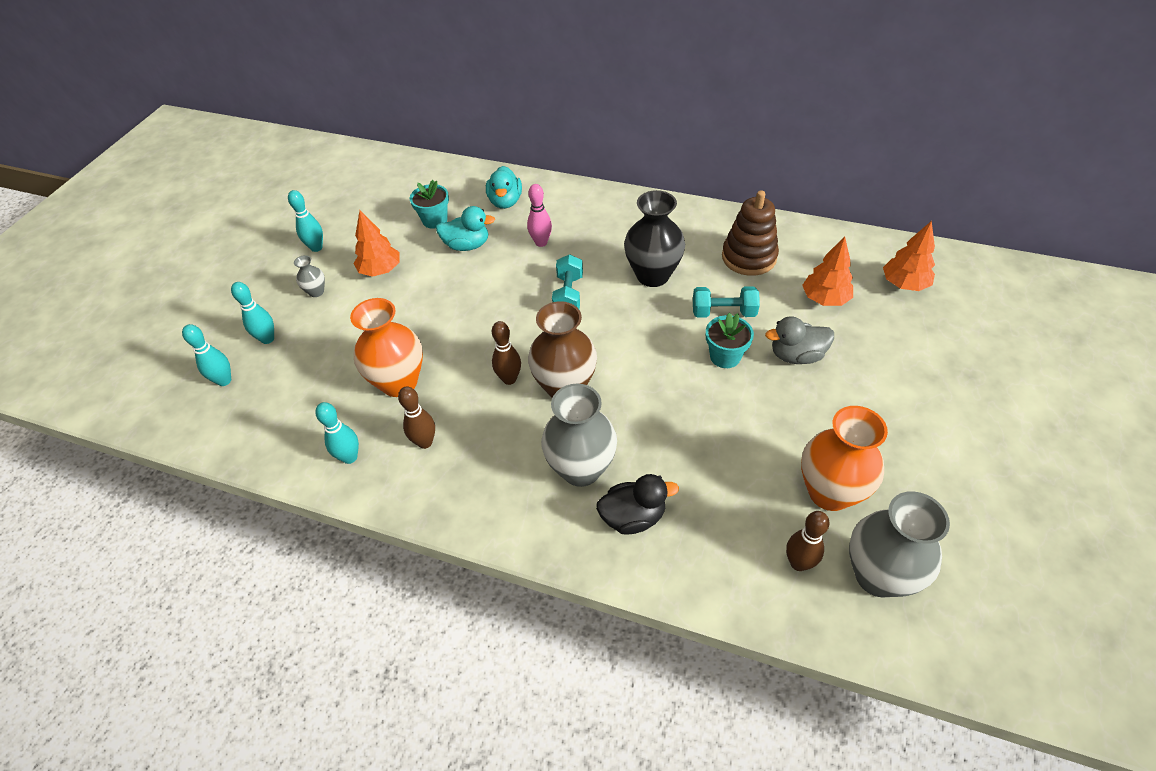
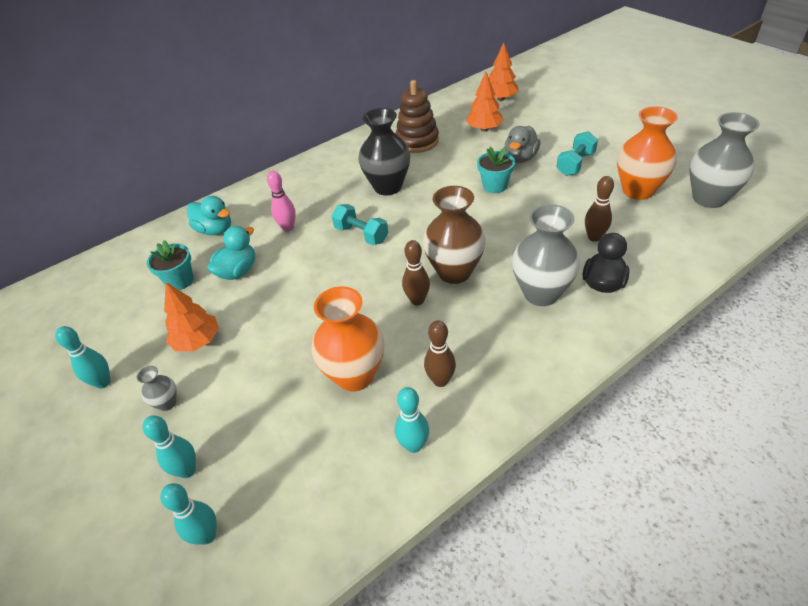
camera: 55 degrees left, 5 degrees down
(723, 312) = (455, 171): turquoise dumbbell -> turquoise dumbbell (575, 164)
(798, 563) = (683, 224): brown bowling pin -> brown bowling pin (594, 237)

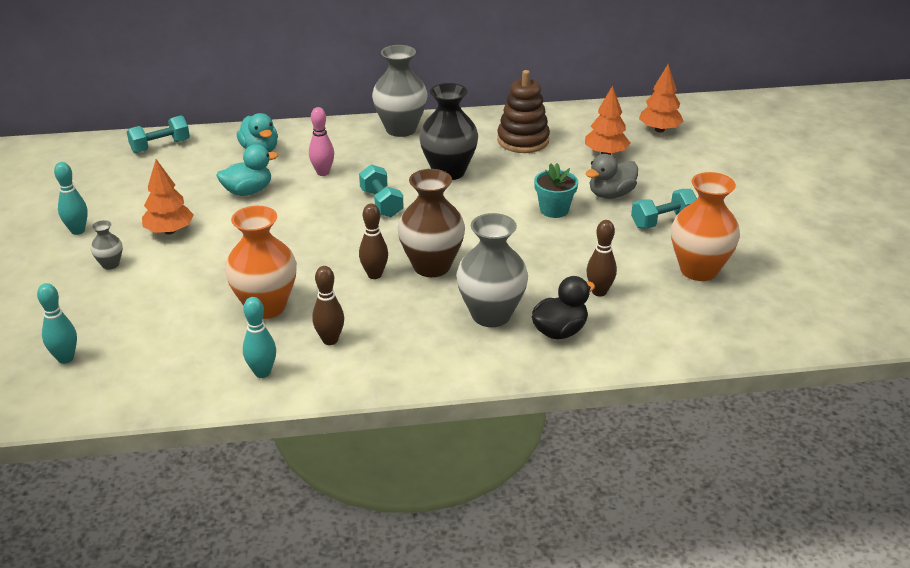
camera: 25 degrees right, 10 degrees down
(118, 262) = (160, 146): none -> turquoise dumbbell
(180, 281) = (196, 180): turquoise flower pot -> none
(187, 470) = (87, 314): turquoise bowling pin -> none
(709, 198) = (768, 306): grey vase -> grey vase (401, 129)

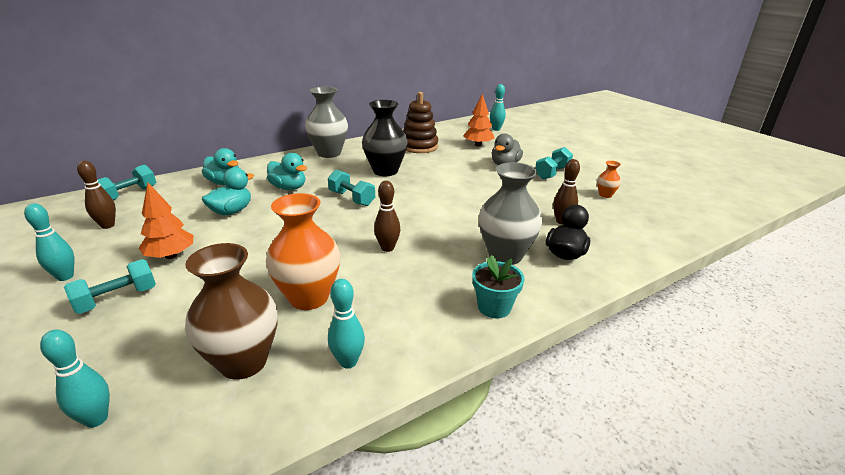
camera: 25 degrees left, 5 degrees down
(110, 264) = (117, 299): grey vase -> turquoise dumbbell
(323, 172) = (289, 188): pink bowling pin -> turquoise duck
(330, 340) = (391, 311): brown bowling pin -> brown bowling pin (107, 225)
(431, 266) = (428, 232): brown vase -> brown vase (243, 362)
(554, 210) = (479, 179): turquoise flower pot -> turquoise flower pot (494, 307)
(659, 130) = (496, 129): orange tree -> turquoise bowling pin
(698, 270) = (605, 195): orange vase -> orange vase, size x0.46

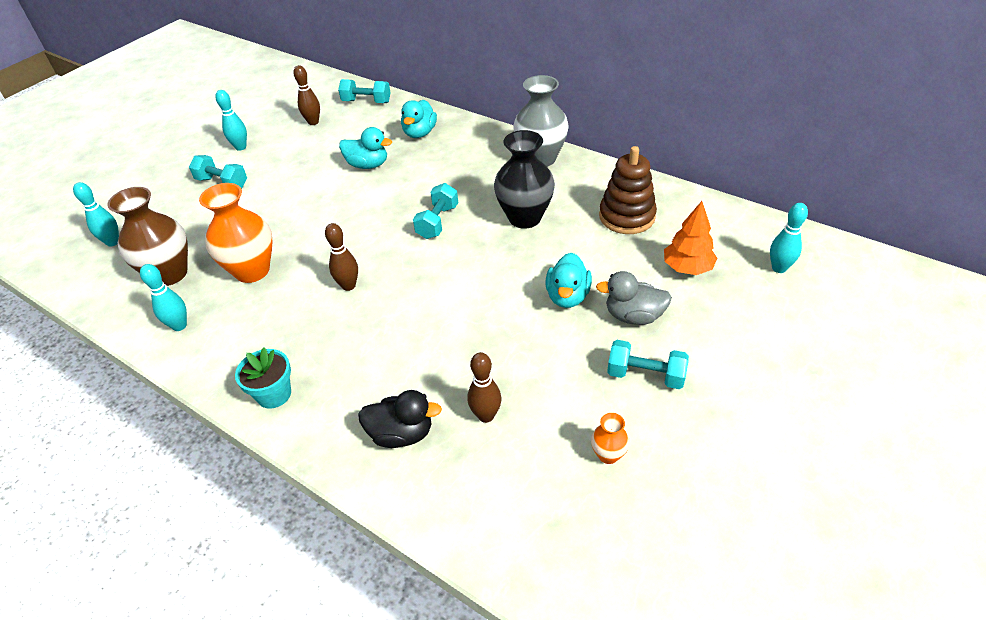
camera: 70 degrees right, 15 degrees up
(171, 256) = (284, 174): orange tree -> none
(289, 188) = (434, 173): turquoise duck -> turquoise duck (567, 296)
(505, 255) = (374, 379): grey vase -> none

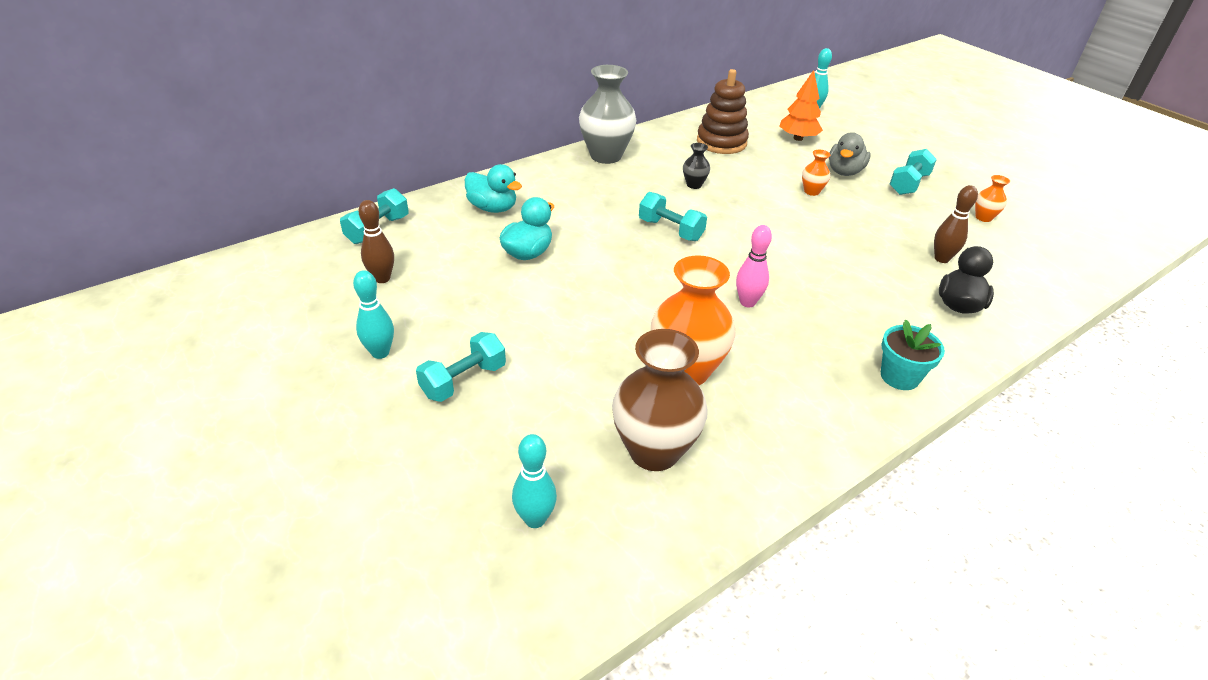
camera: 75 degrees left, 5 degrees down
(179, 326) = (767, 447): turquoise bowling pin -> none
(348, 286) = (747, 302): brown bowling pin -> pink bowling pin
(524, 218) = (694, 185): black vase -> black vase, size x0.46
(567, 296) = (811, 191): turquoise duck -> orange vase

